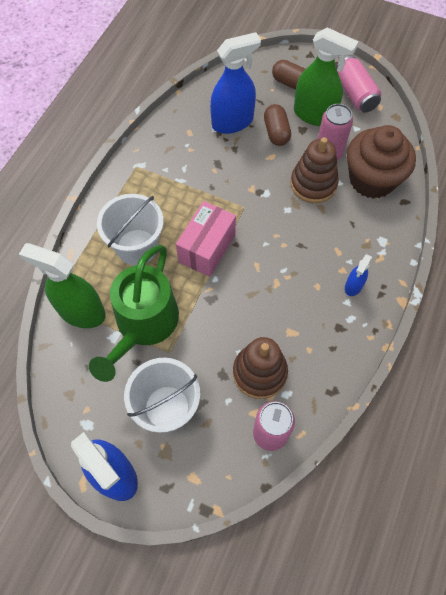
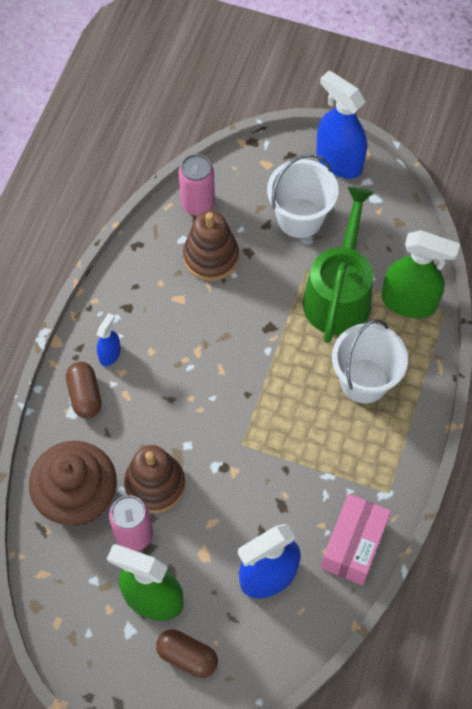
camera: 175 degrees right, 0 degrees up
(207, 248) = (281, 386): pink box -> pink box (353, 546)
(276, 132) = (206, 563): brown capsule -> brown capsule (85, 395)
(355, 94) = (92, 643): pink can -> none

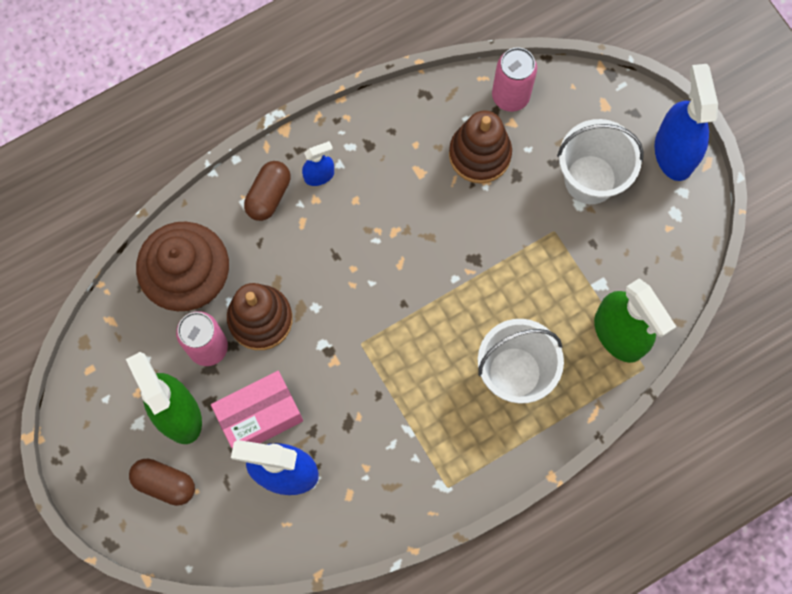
camera: 40 degrees right, 10 degrees up
(187, 656) = (165, 483): brown capsule -> brown capsule turned 45 degrees counterclockwise
(339, 293) = (563, 276): green watering can -> none
(353, 546) = (377, 507): pink box -> pink box (260, 416)

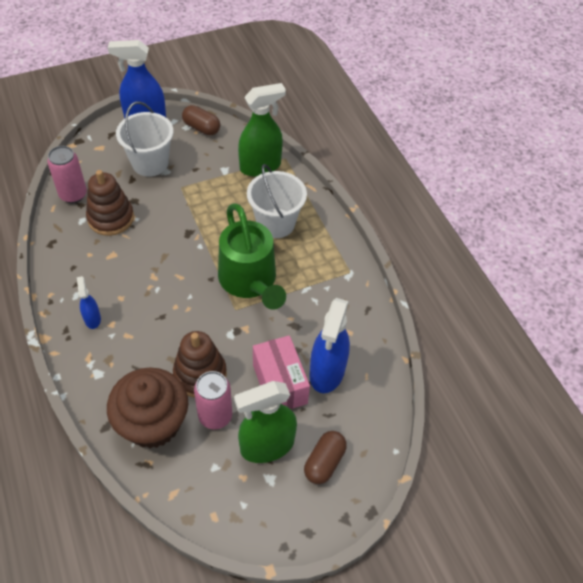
camera: 85 degrees left, 20 degrees down
(268, 196) = (97, 356): brown capsule -> brown capsule (201, 128)
(407, 355) = (250, 281): none -> green watering can

